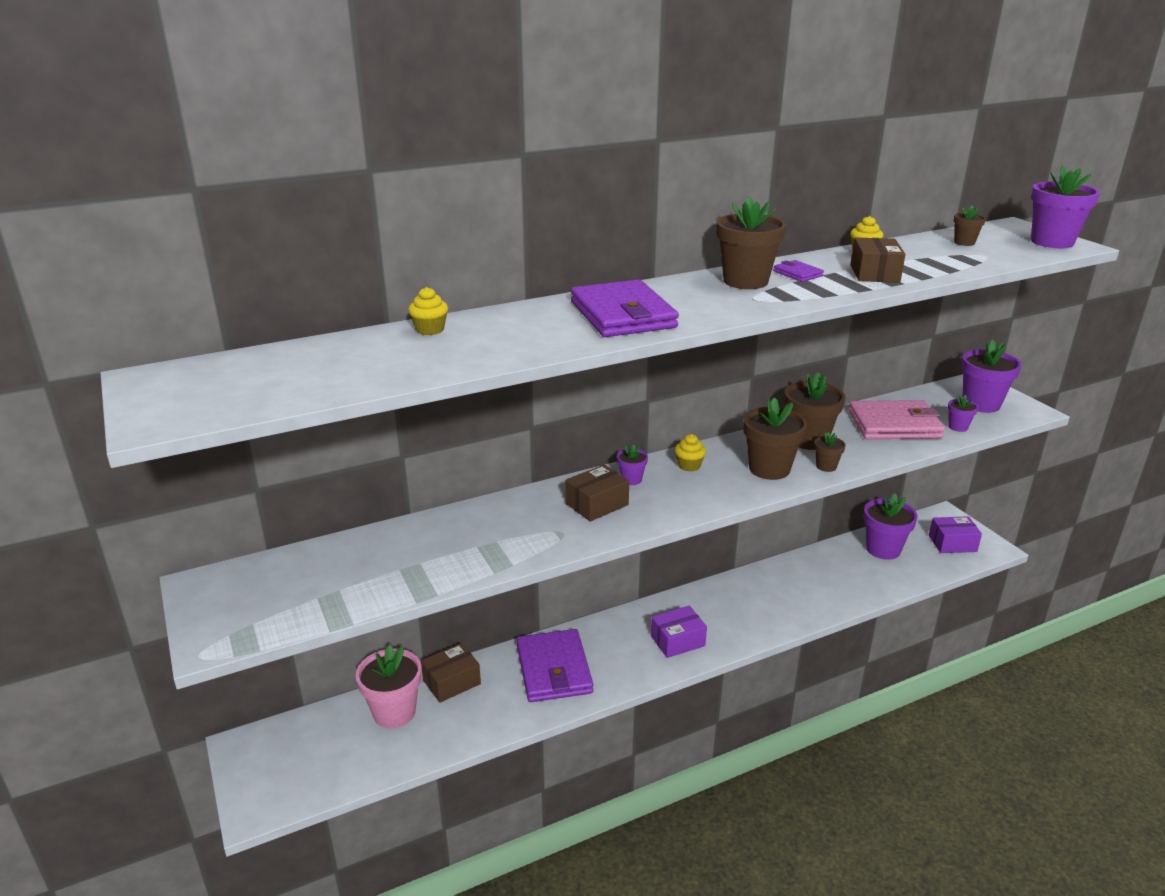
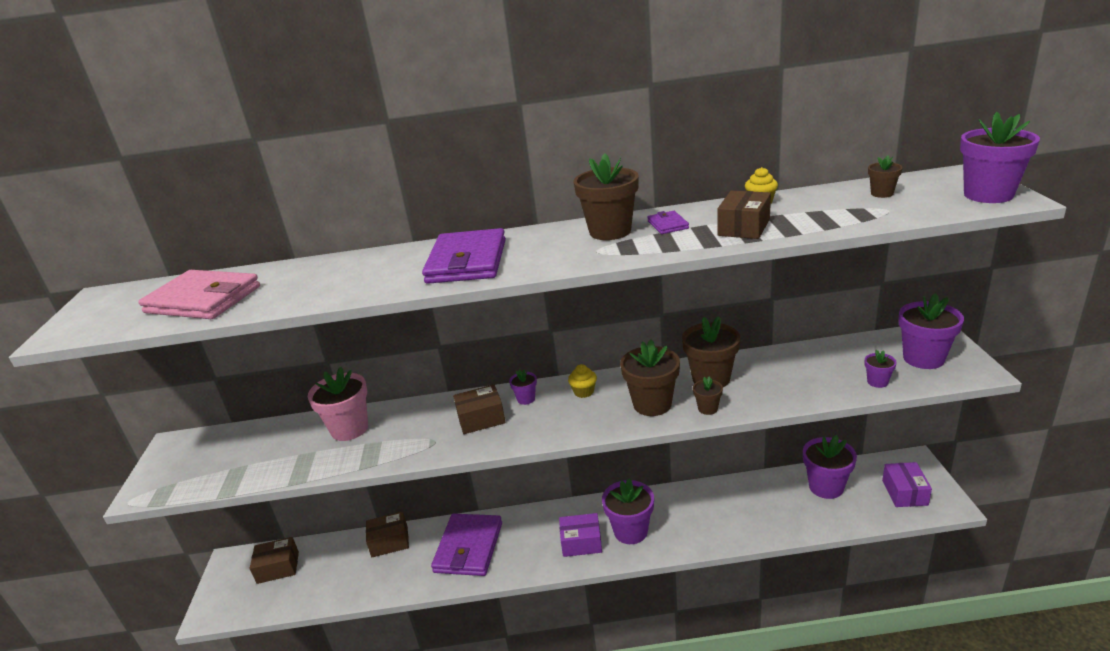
camera: 25 degrees right, 0 degrees up
(319, 738) = (278, 567): none -> brown box
(394, 712) = (337, 558): pink flower pot -> pink flower pot (349, 429)
(430, 330) = (312, 267): yellow cupcake -> none
(722, 621) = (630, 531): none -> purple flower pot
(894, 425) = (810, 372): pink wallet -> pink wallet (203, 300)
(952, 543) = (904, 492): purple box -> purple box turned 75 degrees clockwise

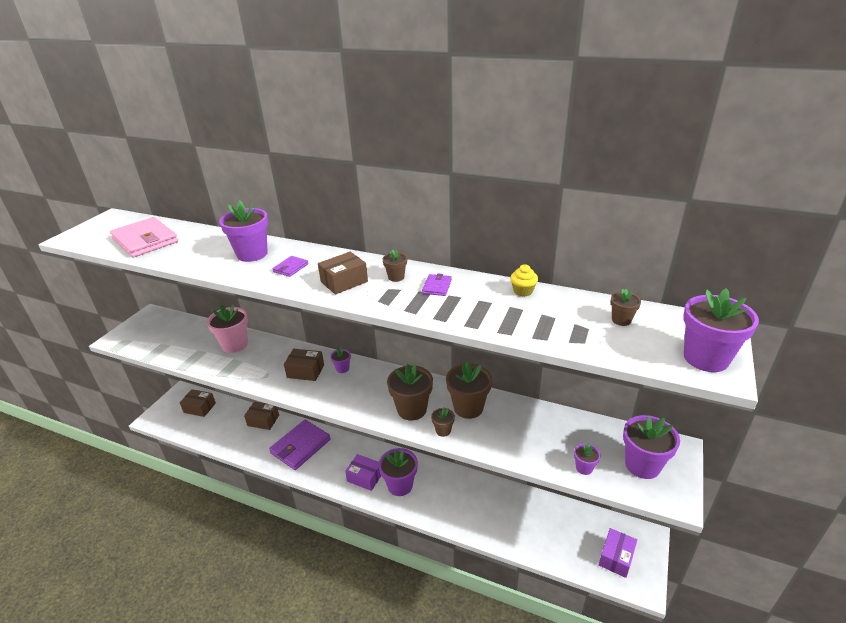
camera: 25 degrees right, 5 degrees up
(467, 261) = (291, 268): purple wallet -> purple wallet, size x0.44
(583, 392) = (380, 379): yellow cupcake -> none
(610, 231) = (396, 277): brown flower pot -> brown flower pot, size x0.49
(744, 227) = (481, 311): brown box -> brown box (344, 282)
(826, 487) = (559, 522): purple flower pot -> purple flower pot (252, 254)

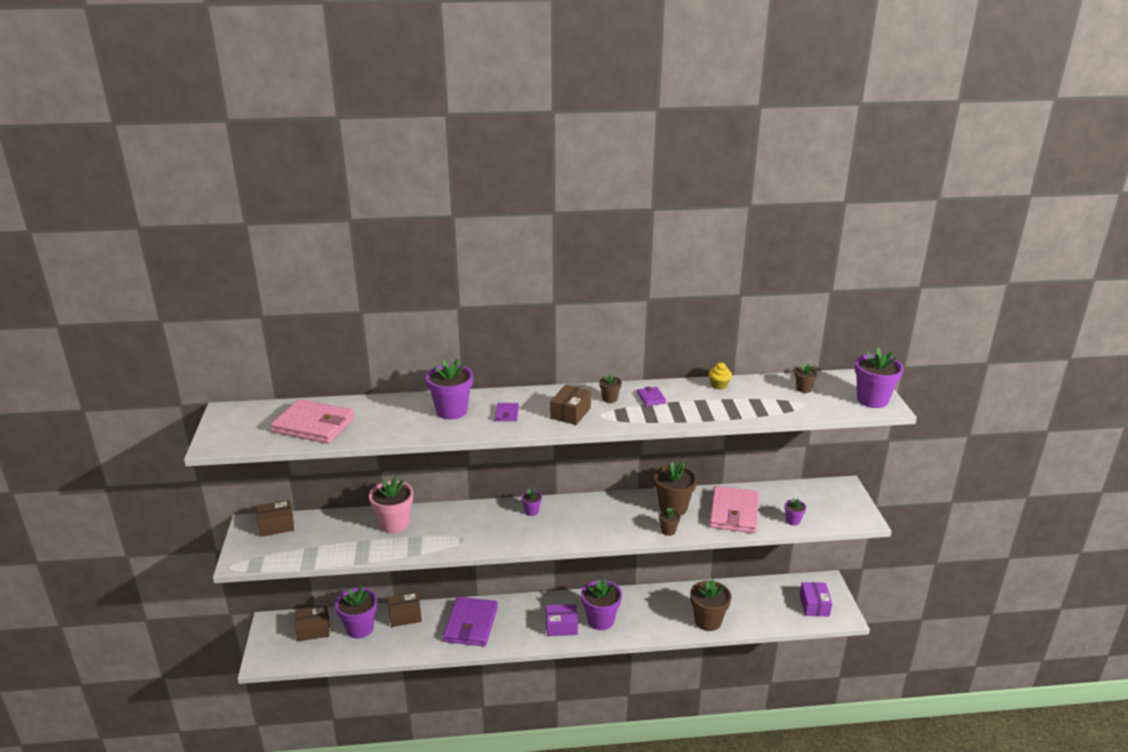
camera: 30 degrees left, 5 degrees down
(305, 371) = (497, 524): brown box -> brown box (276, 525)
(412, 409) = (628, 524): brown flower pot -> brown flower pot (708, 621)
(525, 435) = (734, 513): none -> pink wallet
(642, 465) = (830, 505): purple flower pot -> purple flower pot (360, 628)

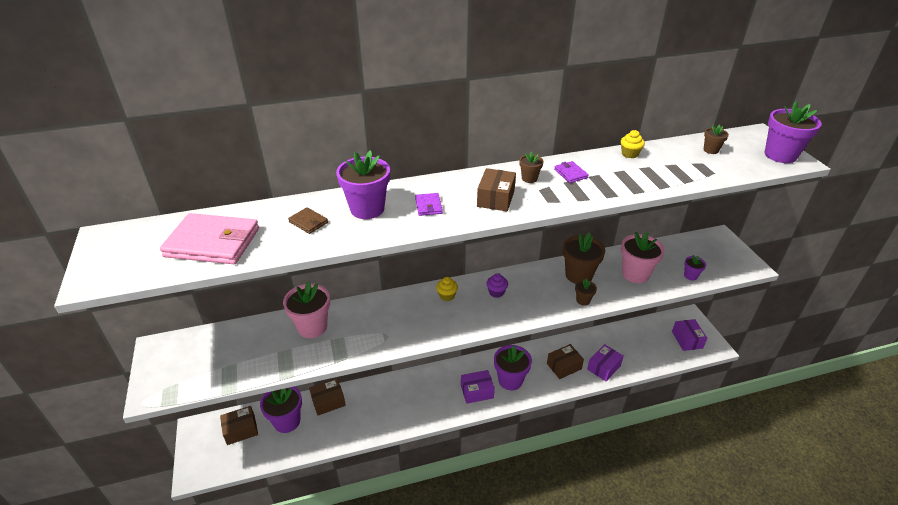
camera: 10 degrees left, 10 degrees up
(276, 525) = (186, 344): brown box -> brown box (564, 366)
(397, 417) = (308, 222): none -> brown wallet
(471, 624) = (393, 401): purple wallet -> none
(531, 511) = (447, 296): purple flower pot -> yellow cupcake
(582, 514) = (496, 292): none -> purple cupcake
(708, 621) = (603, 367): brown flower pot -> purple box
(734, 513) = (635, 274): pink wallet -> pink flower pot

